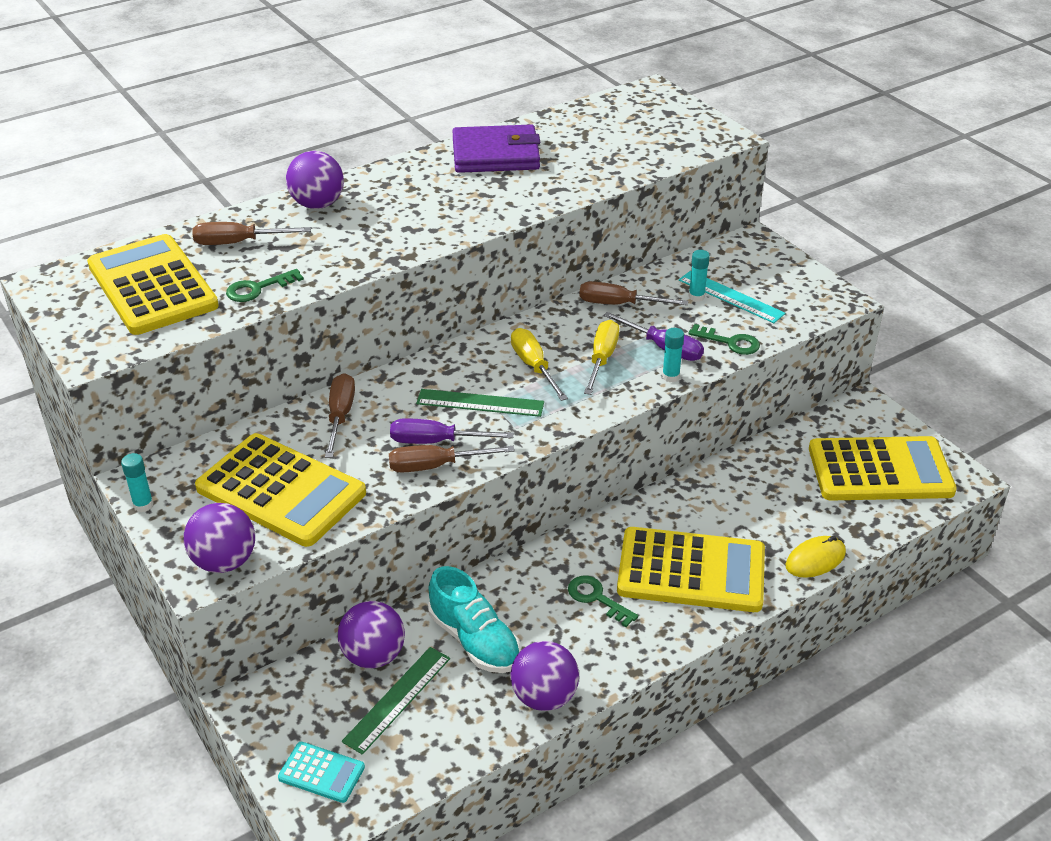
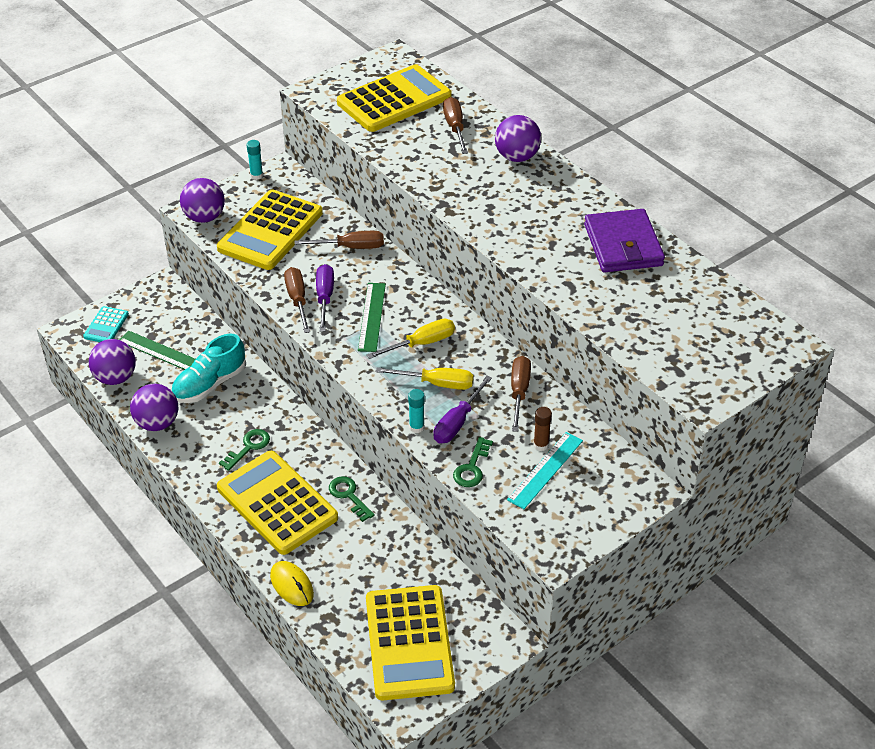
camera: 85 degrees right, 5 degrees up
(258, 288) = (396, 145): green key -> green key (349, 496)
(373, 656) = (198, 336): purple ball -> purple ball (115, 378)
(691, 571) = (277, 503): yellow calculator -> yellow calculator turned 135 degrees clockwise
(696, 297) = (541, 445): turquoise glue stick -> brown glue stick

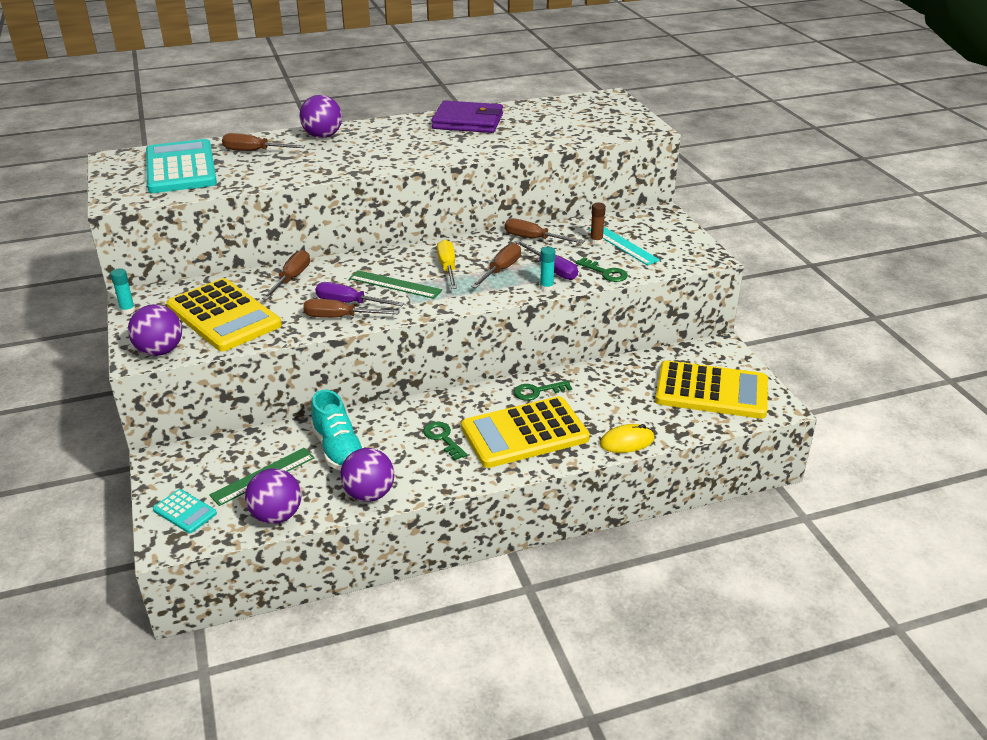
camera: 70 degrees left, 10 degrees down
(394, 100) = (181, 168): yellow calculator -> turquoise calculator
(437, 383) = (501, 270): yellow screwdriver -> brown screwdriver

